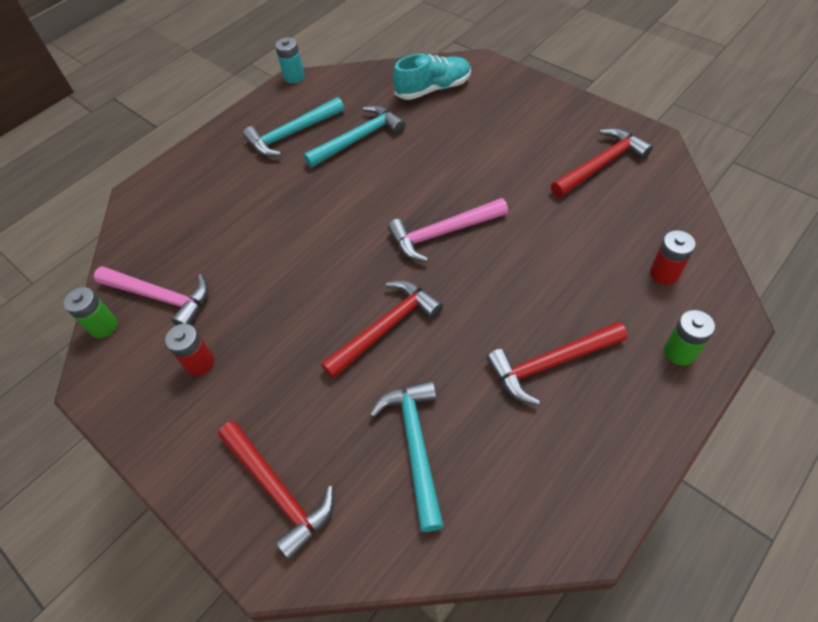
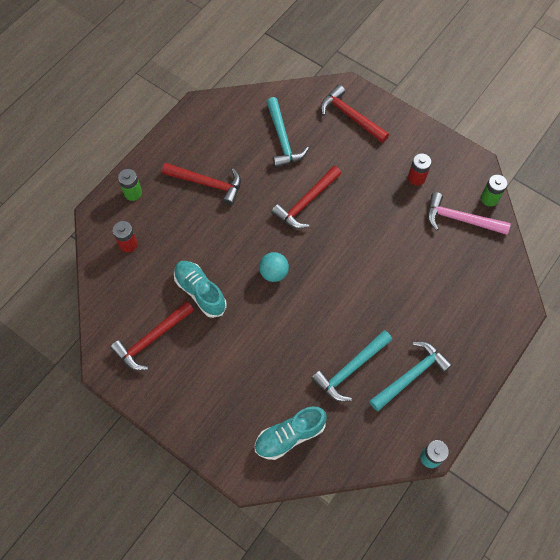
camera: 170 degrees right, 10 degrees up
(443, 233) = (274, 273): pink hammer -> turquoise ball
(544, 213) = (200, 292): none -> turquoise shoe
(550, 364) = (207, 183): red hammer -> red hammer turned 45 degrees clockwise

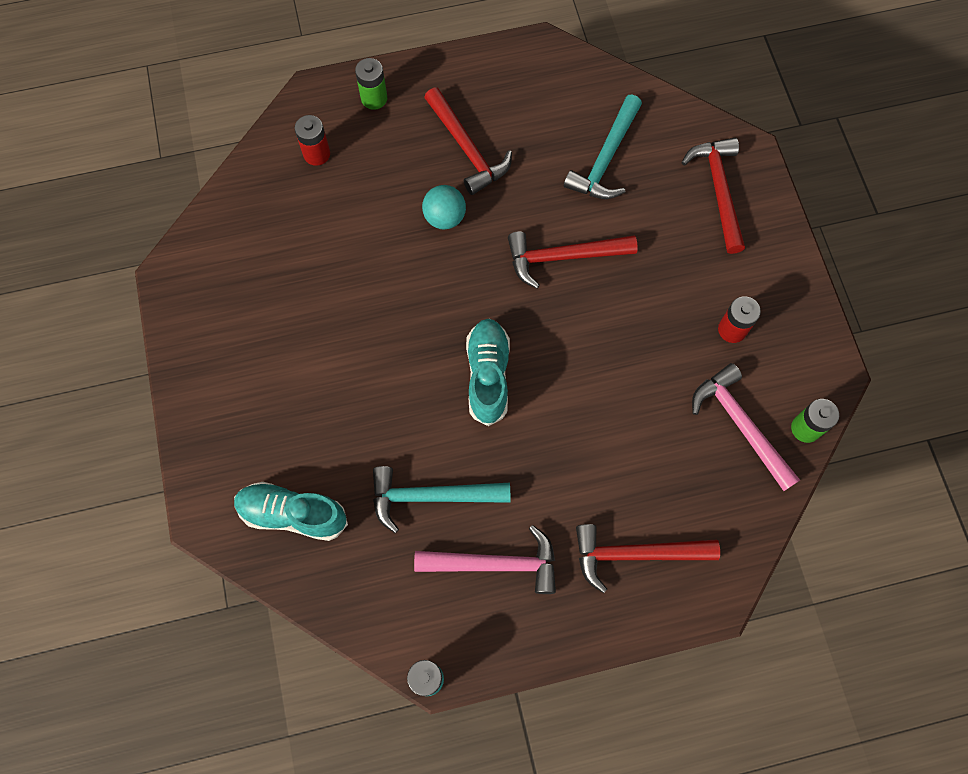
camera: 40 degrees right, 5 degrees up
(152, 339) = (245, 282): red hammer -> red hammer (635, 554)
(200, 292) = (345, 269): turquoise shoe -> turquoise shoe (488, 375)
(274, 273) = (447, 312): turquoise ball -> turquoise ball (444, 218)
(411, 375) = (495, 563): turquoise hammer -> pink hammer

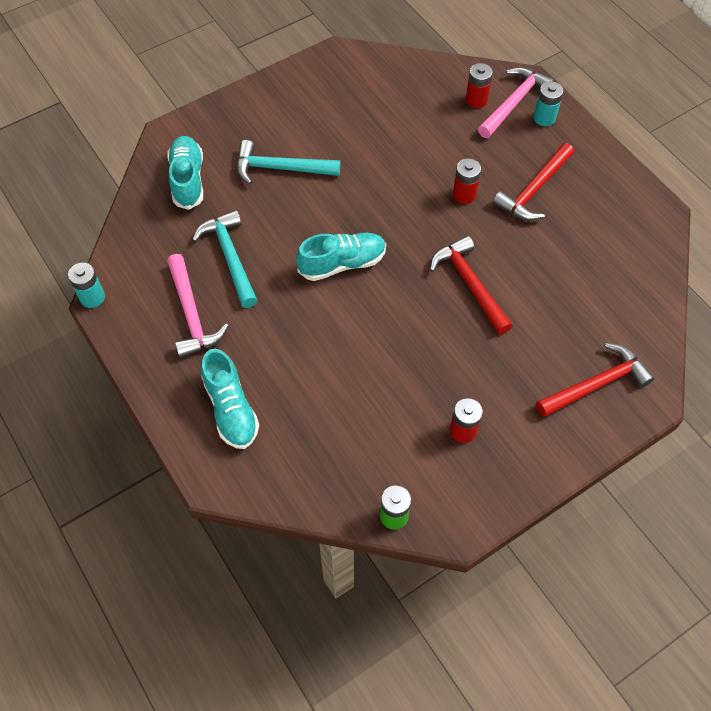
camera: 70 degrees right, 10 degrees down
(374, 98) = (544, 118): green battery -> turquoise battery
(444, 218) = (464, 194): turquoise ball -> red battery
(606, 159) = (579, 289): turquoise hammer -> turquoise hammer (280, 169)
(635, 554) = (231, 409): red hammer -> turquoise shoe
(740, 425) = (375, 460): pink hammer -> pink hammer (514, 102)

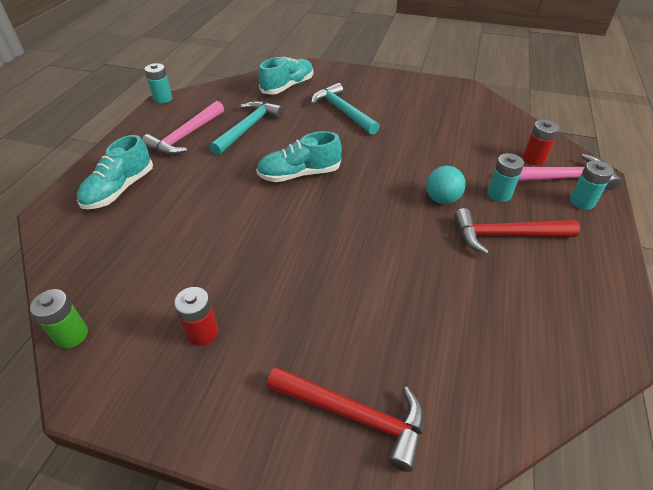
camera: 50 degrees right, 15 degrees down
(342, 263) = (299, 174): turquoise shoe -> turquoise shoe turned 135 degrees clockwise
(464, 194) = (442, 199): red battery -> turquoise ball
(469, 284) = (362, 250): red hammer -> none
(492, 156) = (499, 194): none -> turquoise battery

